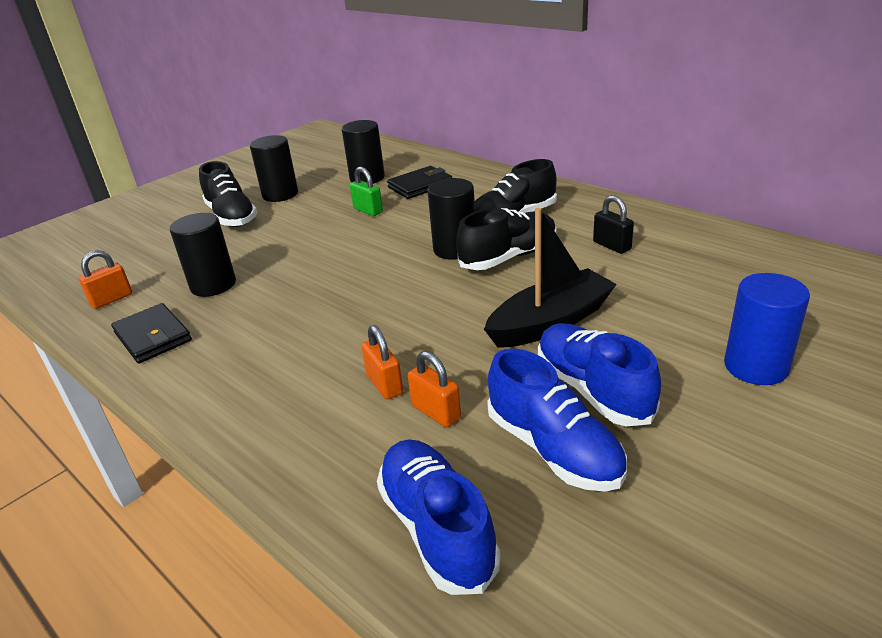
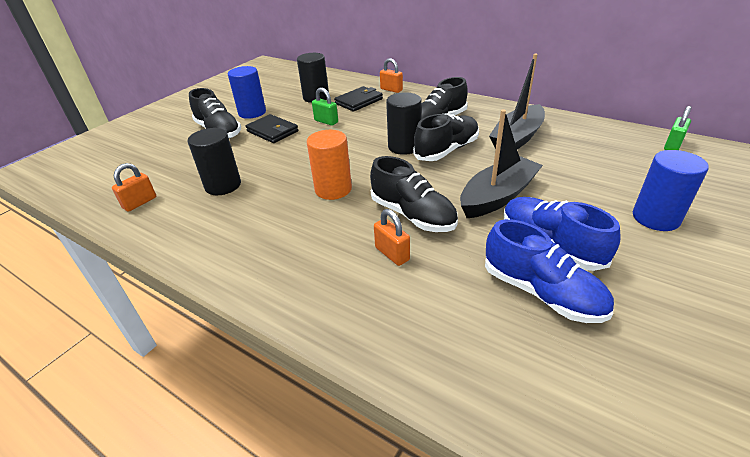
camera: 10 degrees left, 5 degrees up
(153, 337) = (186, 231): black wallet -> black wallet (272, 131)
(280, 195) = (252, 113): black cylinder -> blue cylinder
(343, 299) = (333, 189): none -> orange cylinder
(430, 338) = (412, 215): none -> black shoe
(436, 412) = (441, 272): orange padlock -> orange padlock (391, 90)
(437, 528) = (480, 366): blue shoe -> none
(612, 246) = (517, 138): black padlock -> black boat
(831, 269) = (672, 146): none -> green padlock

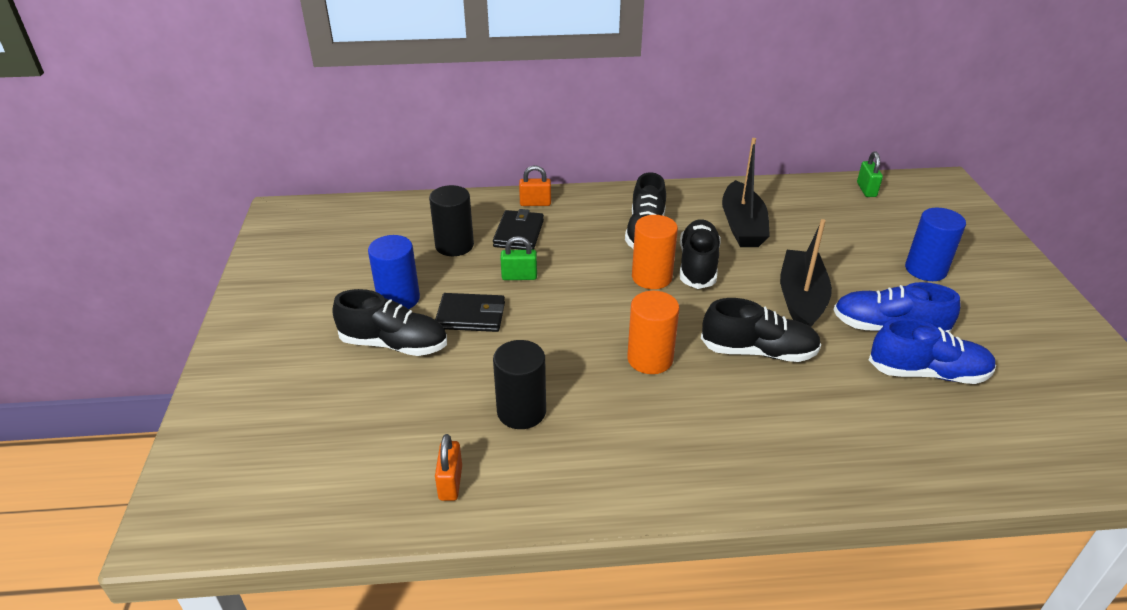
camera: 40 degrees left, 0 degrees up
(392, 254) = (790, 398): orange padlock -> none
(404, 147) = (651, 277): black cylinder -> orange cylinder

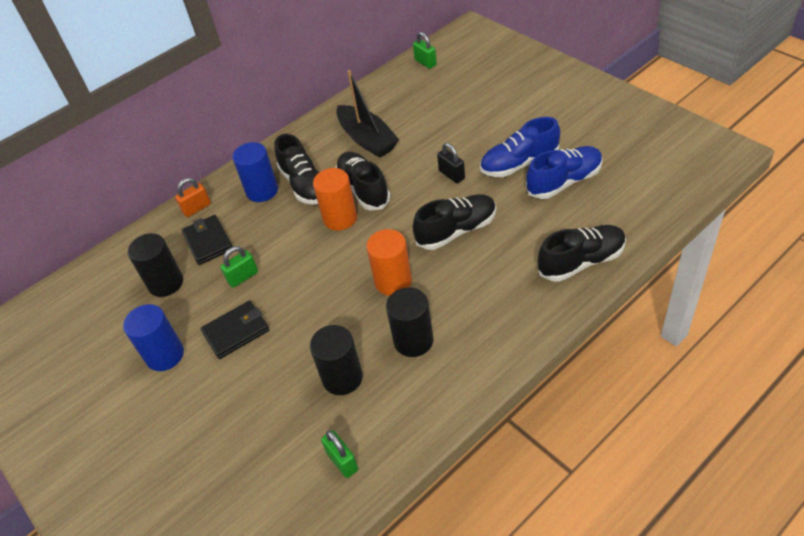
camera: 30 degrees left, 10 degrees up
(394, 344) = (198, 392): black shoe -> black shoe (581, 262)
(450, 483) = (342, 461): orange padlock -> green padlock
(619, 423) = (413, 341): none -> black cylinder
(801, 299) = (451, 175): black boat -> black padlock
(925, 270) = (508, 106): blue cylinder -> blue cylinder (262, 191)

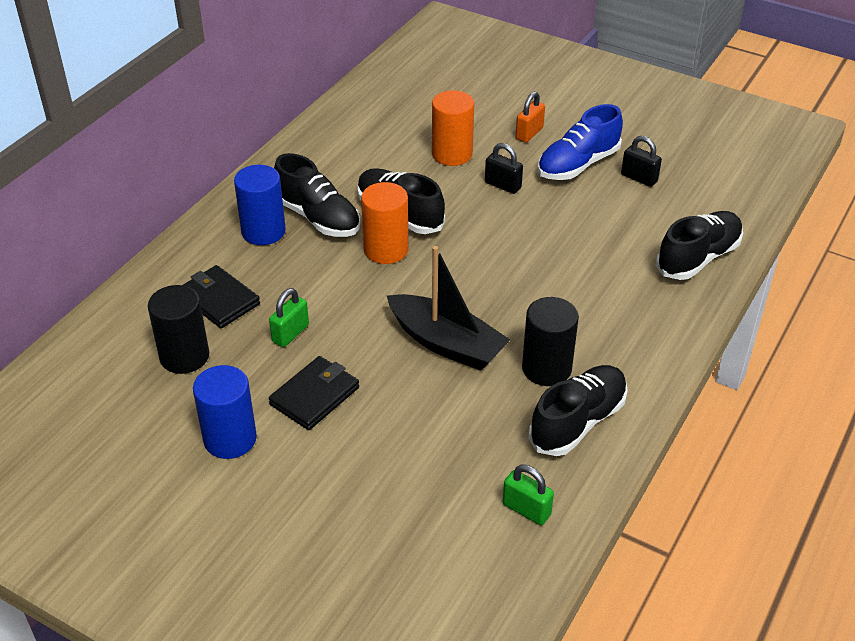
camera: 25 degrees left, 5 degrees down
(197, 208) = (180, 263): orange padlock -> orange padlock (529, 133)
(342, 378) = (480, 422): black cylinder -> none
(367, 139) = (374, 157): black boat -> black boat (446, 343)
(393, 281) = (489, 309): orange cylinder -> orange cylinder (452, 154)
(425, 62) = (406, 63): green padlock -> none
(456, 231) = (539, 245): black shoe -> black shoe (577, 422)
(564, 182) = (639, 178): blue shoe -> black padlock

